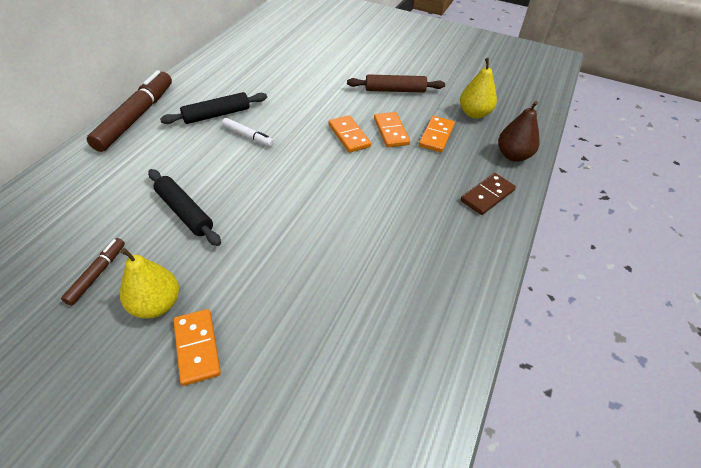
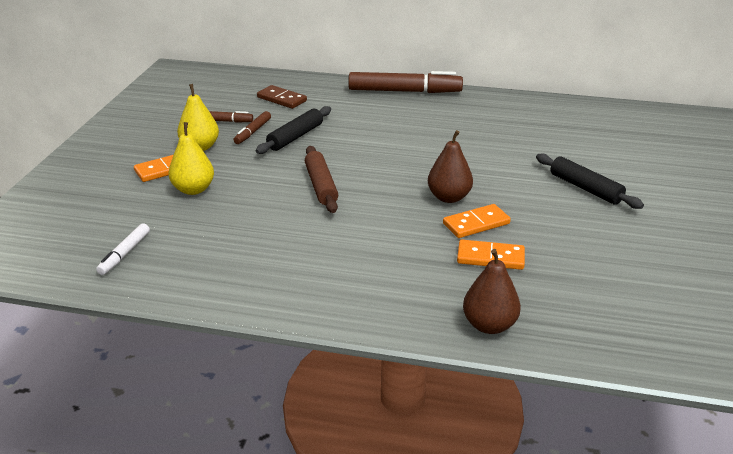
camera: 80 degrees right, 15 degrees down
(148, 247) = (253, 132): none -> brown marker
(217, 115) = (433, 123): black rolling pin -> black rolling pin (585, 188)
(248, 136) = (411, 144): white marker -> white marker (125, 254)
(349, 136) = (449, 197): orange domino -> brown pear
(395, 90) = (569, 218): brown rolling pin -> brown rolling pin (321, 186)
(474, 113) = (566, 287): yellow pear -> yellow pear (193, 189)
(487, 196) = (393, 303): brown domino -> brown domino (281, 99)

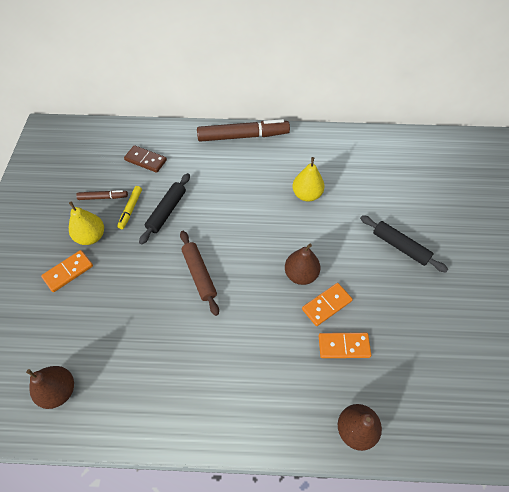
camera: 10 degrees left, 25 degrees up
(125, 254) = (59, 391): white marker -> brown pear
(193, 189) = (97, 295): yellow pear -> yellow pear (307, 194)
(253, 132) = (130, 209): brown marker -> yellow marker

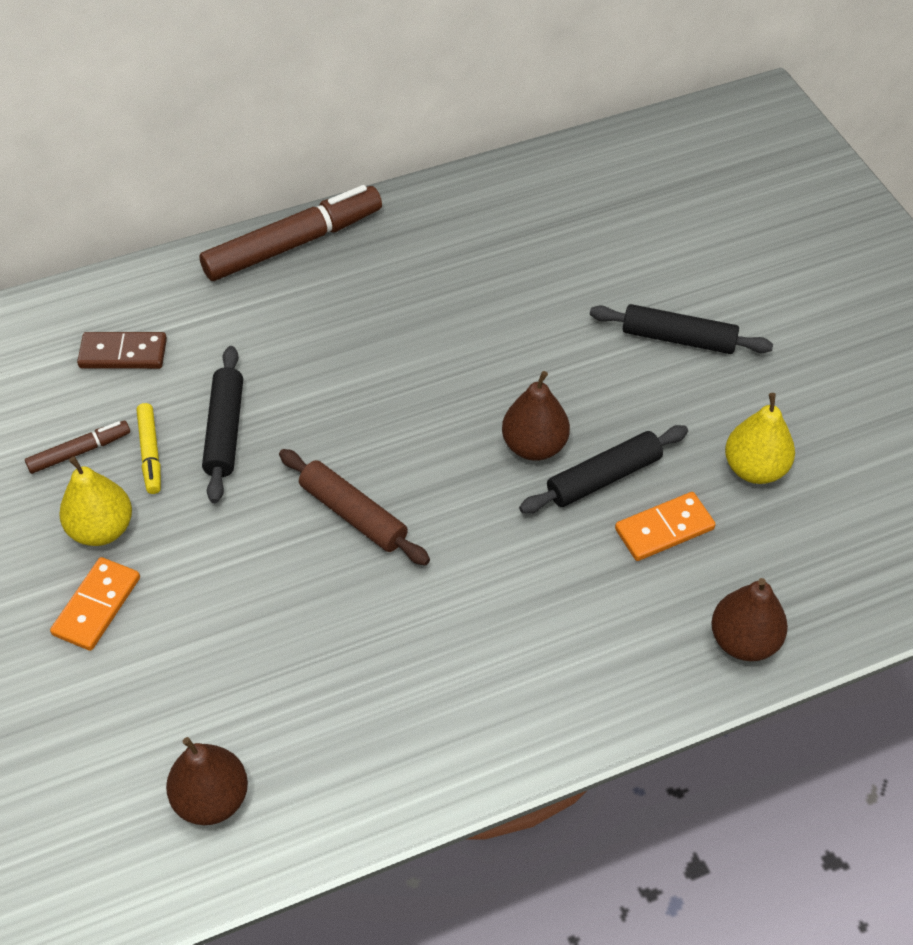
camera: 25 degrees left, 5 degrees down
(307, 194) = (473, 308): yellow pear -> yellow pear (755, 469)
(326, 305) = (603, 477): orange domino -> black rolling pin

